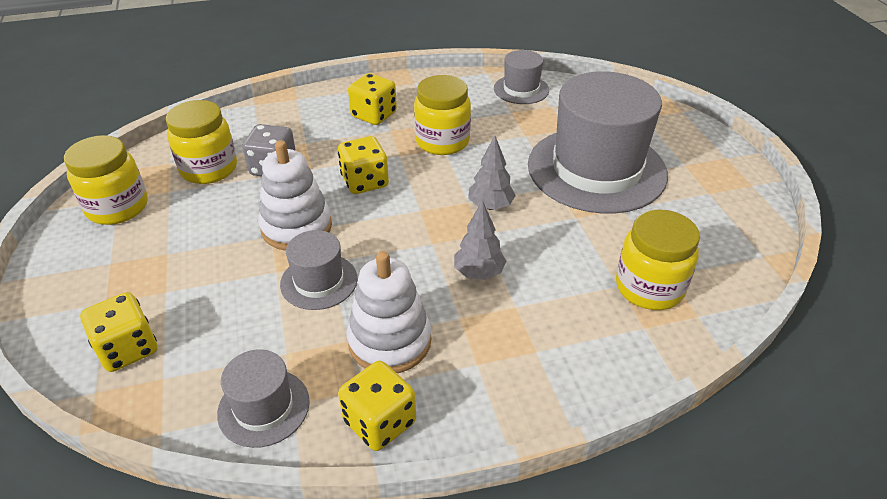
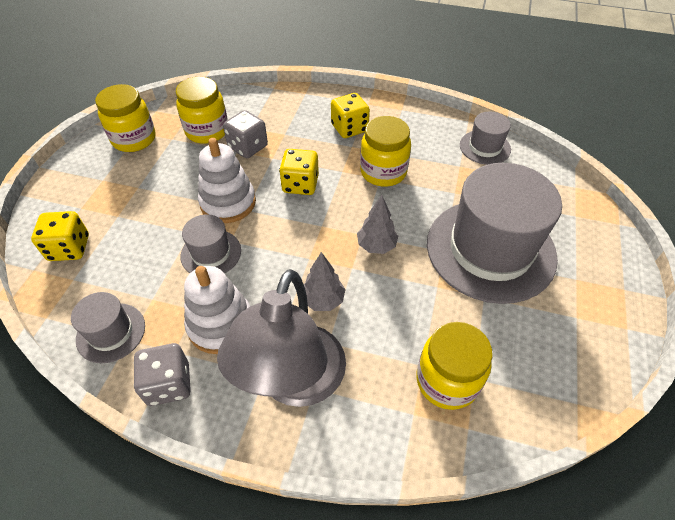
camera: 30 degrees right, 10 degrees up
(379, 422) = (169, 384): yellow dice -> grey dice
(514, 356) = (295, 383): none -> grey lamp

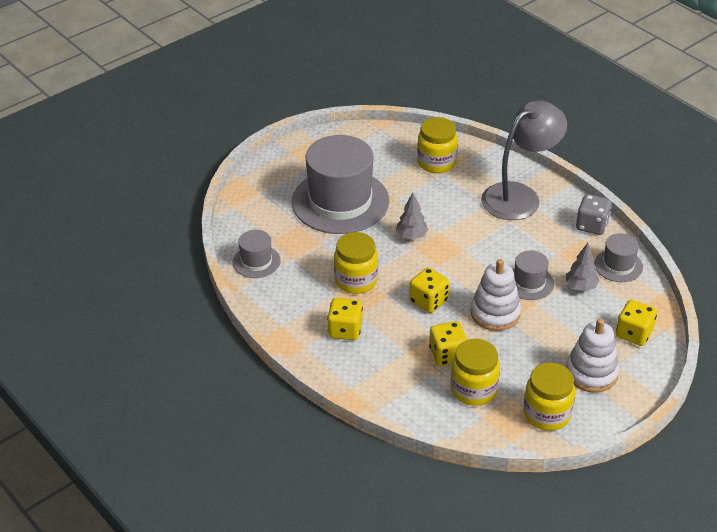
camera: 145 degrees left, 10 degrees down
(221, 324) = (546, 239): white stacking toy -> white stacking toy (591, 373)
(248, 147) = (447, 355): grey dice -> yellow dice
(323, 300) = (473, 224): grey tree -> grey tree (580, 287)

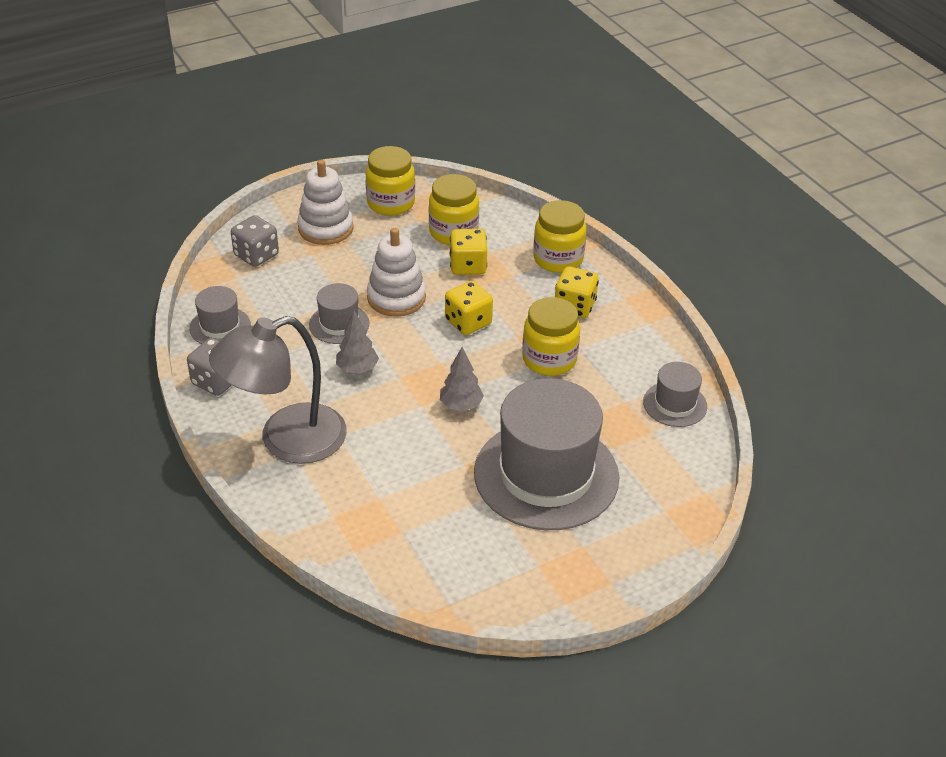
camera: 170 degrees left, 0 degrees up
(436, 162) = (381, 518): yellow jar -> yellow jar (558, 259)
(580, 287) = (281, 310): grey tree -> grey tree (357, 369)
(633, 334) = (256, 255): yellow dice -> grey dice

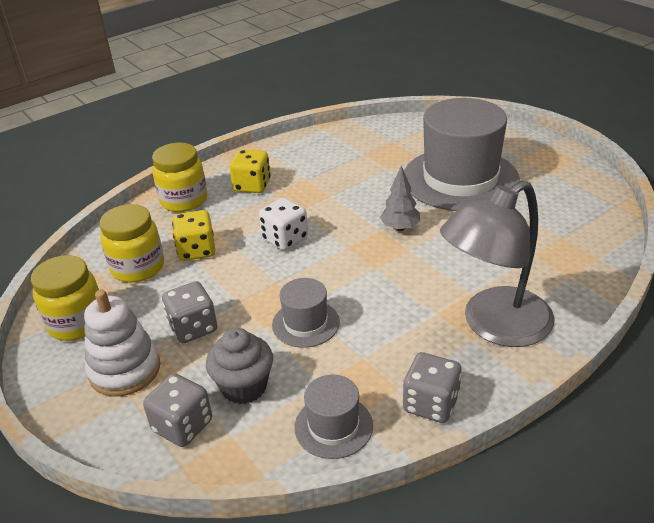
camera: 95 degrees left, 5 degrees down
(280, 285) = (244, 387): none -> grey cupcake
(286, 440) = (494, 326): grey lamp -> grey lamp turned 90 degrees clockwise
(357, 369) = (373, 297): grey tree -> none
(360, 262) = (193, 328): none -> grey dice
(396, 298) = (254, 289): white stacking toy -> none
(468, 322) = (285, 239): yellow dice -> white dice
(549, 359) = (325, 191): yellow jar -> none
(675, 404) = (359, 135): grey hat -> none

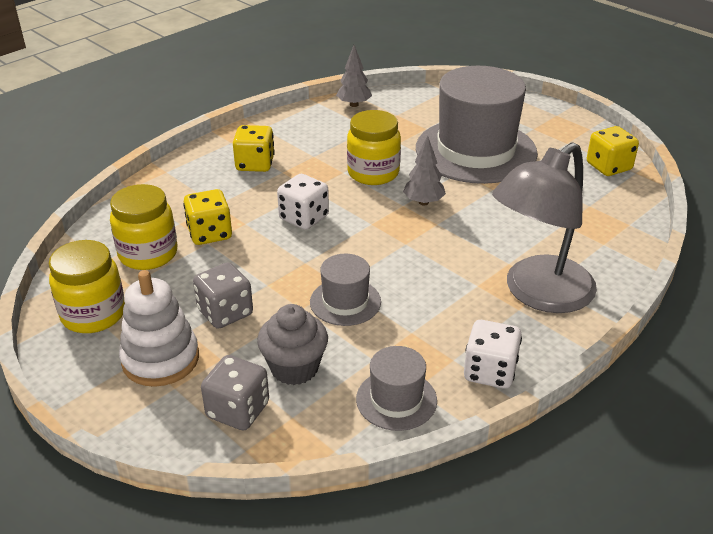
camera: 10 degrees left, 0 degrees up
(184, 200) = (182, 182): yellow jar -> yellow jar (373, 173)
(354, 131) = (354, 104): none -> grey tree
(431, 404) = (490, 372): grey dice -> white dice
(589, 199) = (608, 167): none -> yellow dice

